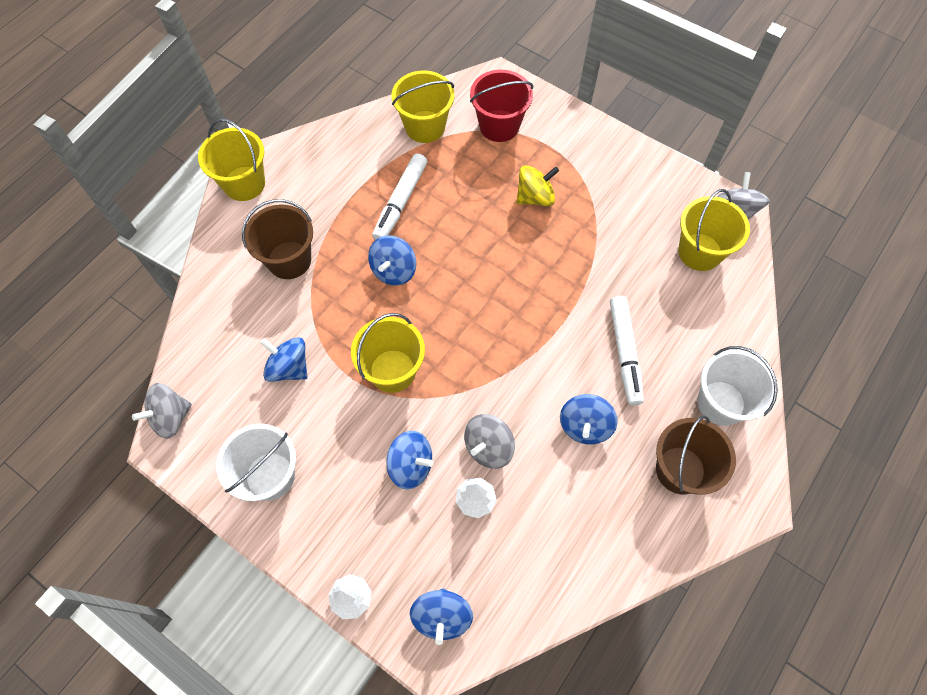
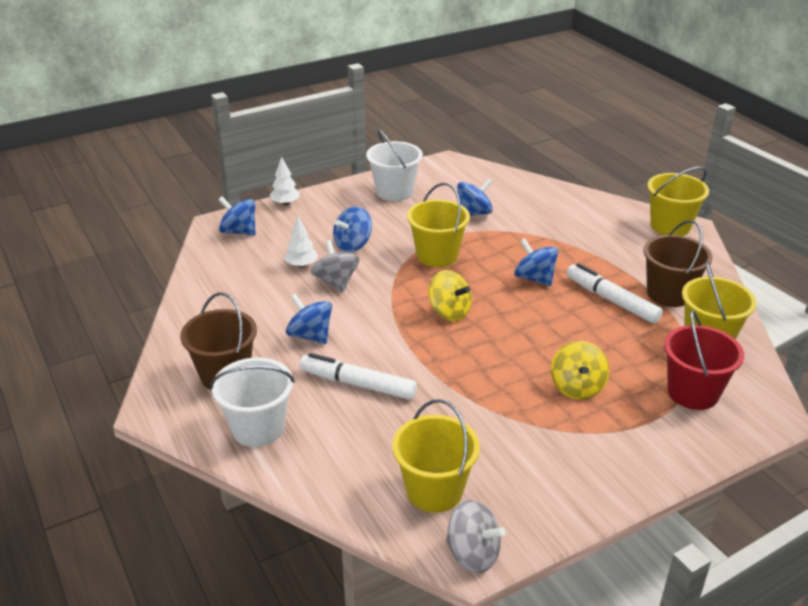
camera: 115 degrees right, 30 degrees down
(171, 417) = (467, 166): grey spinning top -> none
(289, 260) = (575, 232): brown bucket -> brown bucket (669, 294)
(485, 322) = (449, 312): none -> yellow spinning top

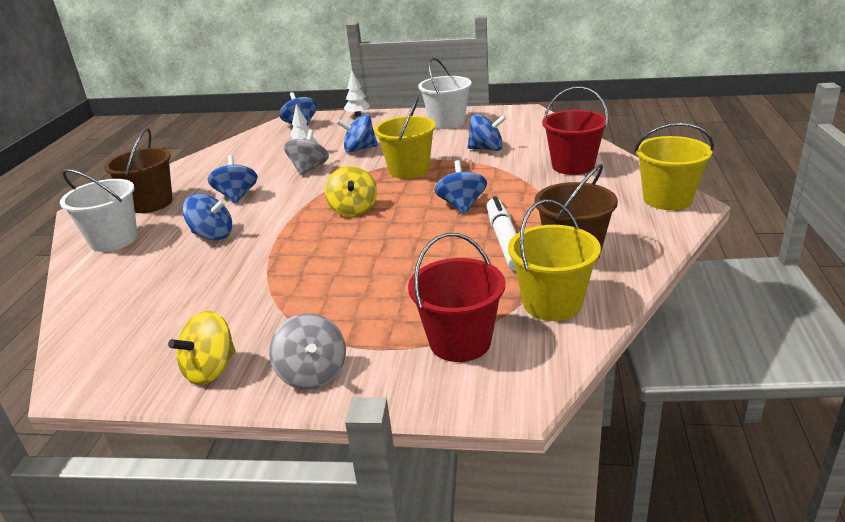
camera: 40 degrees right, 5 degrees down
(357, 384) = (212, 235): white marker -> blue spinning top
(434, 490) = (136, 324): yellow bucket -> none
(473, 554) = (82, 380): grey spinning top -> grey spinning top (312, 374)
(567, 213) = (573, 166): none -> red bucket
(577, 387) = (361, 296): yellow spinning top -> yellow spinning top (211, 370)

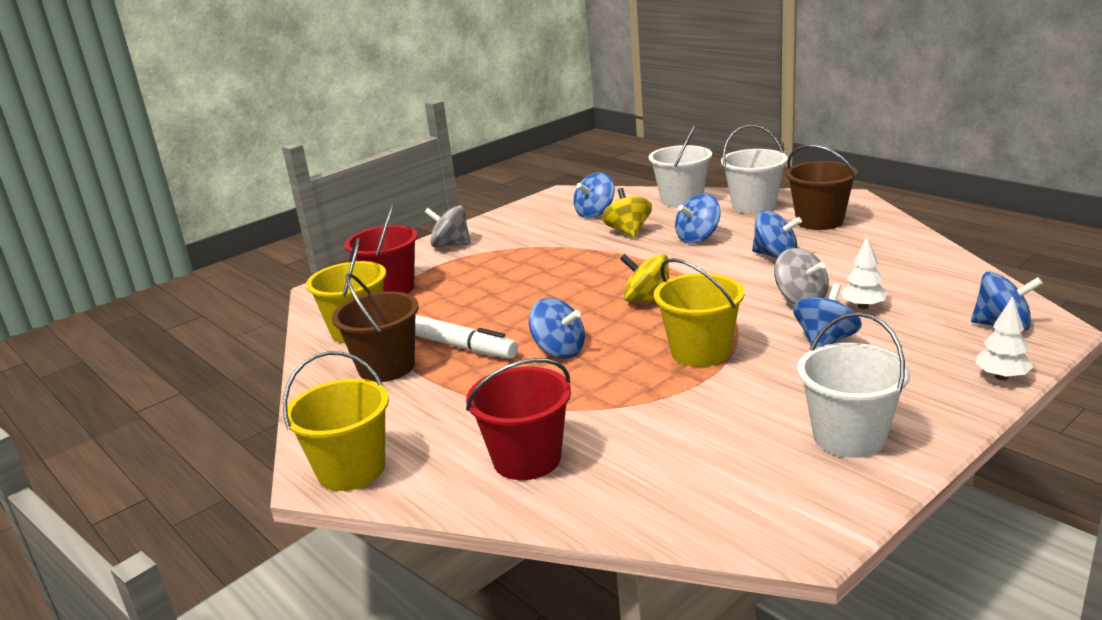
camera: 130 degrees right, 5 degrees down
(100, 281) = (681, 200): none -> white bucket
(211, 370) = (508, 222): yellow spinning top -> yellow spinning top (628, 231)
(486, 149) = (684, 424): blue spinning top -> blue spinning top (595, 213)

